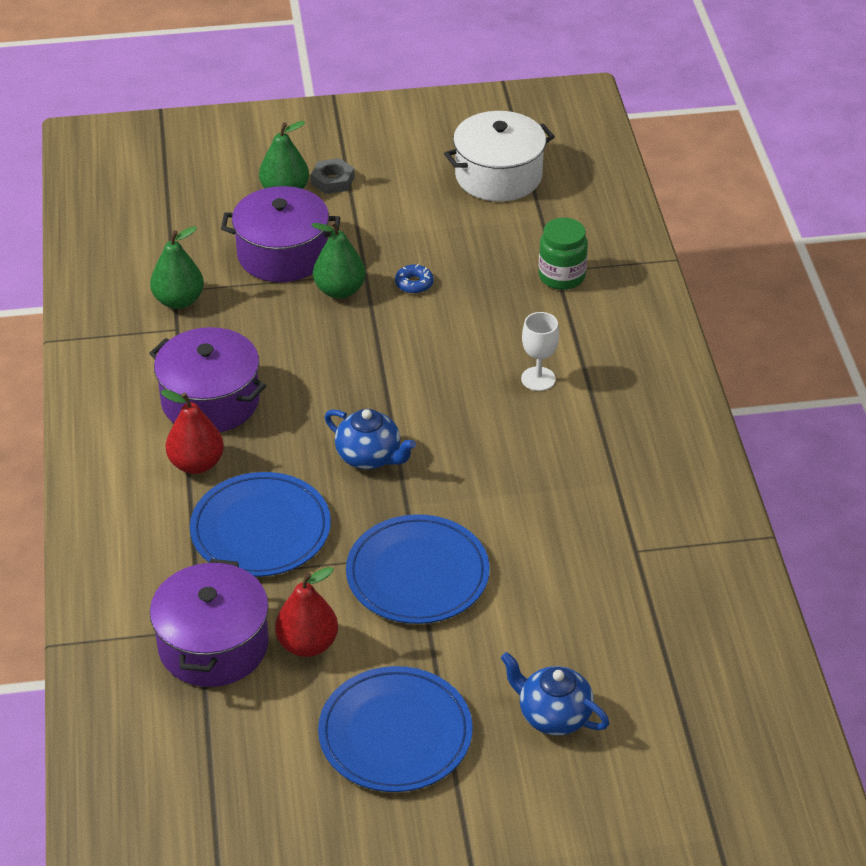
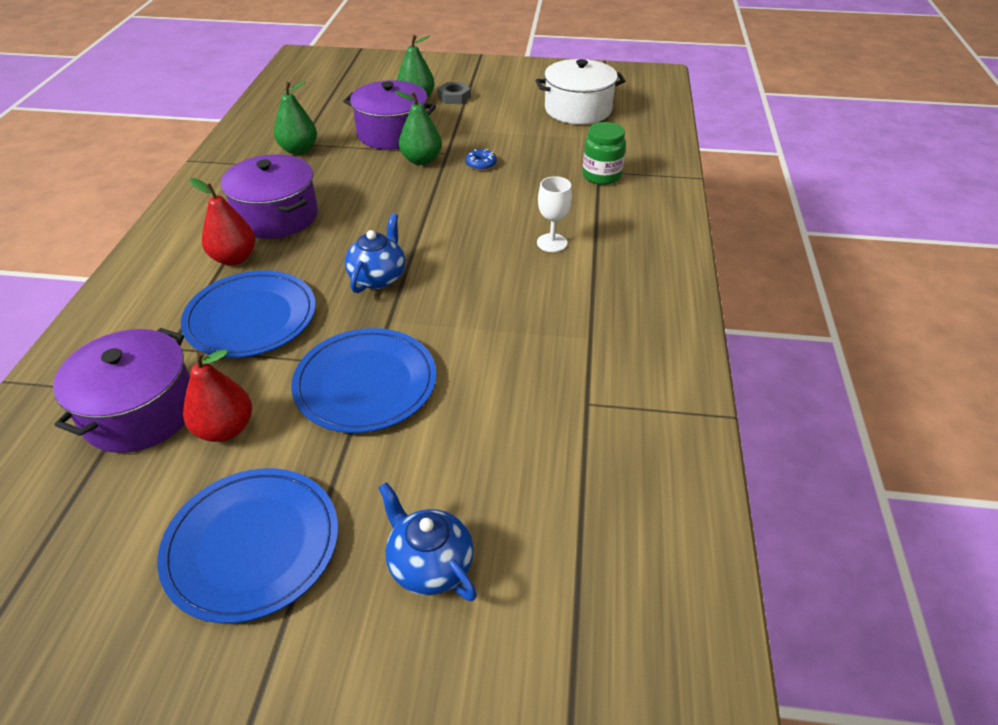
camera: 15 degrees right, 0 degrees up
(370, 457) = (378, 277): blue teapot -> blue teapot turned 120 degrees counterclockwise

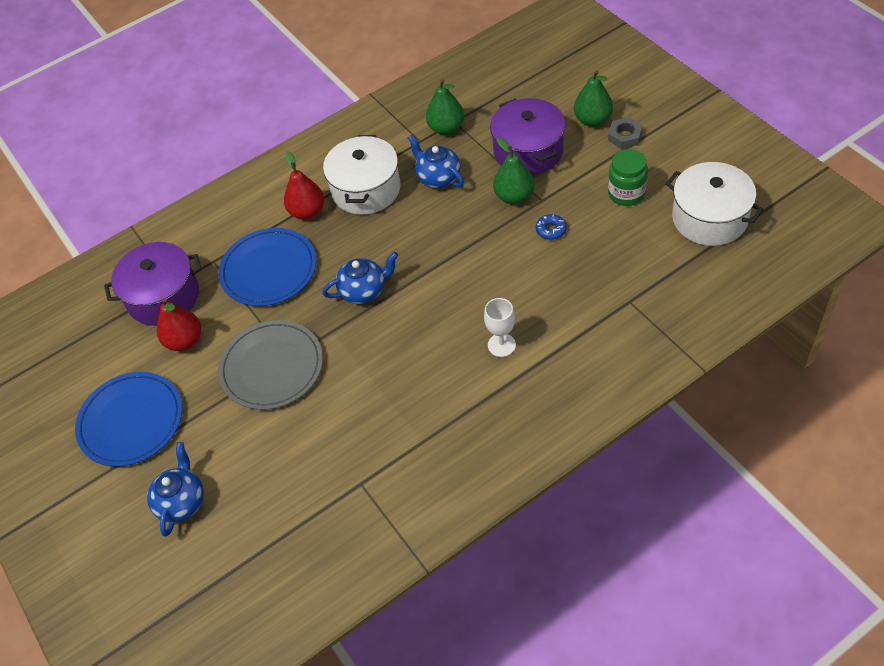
camera: 55 degrees right, 10 degrees up
(277, 216) = (366, 189): purple pot -> white pot
(337, 179) = (438, 177): none -> blue teapot
(365, 383) = (272, 367): blue plate -> grey plate
(601, 176) = (624, 307): green jar -> green jar (626, 193)

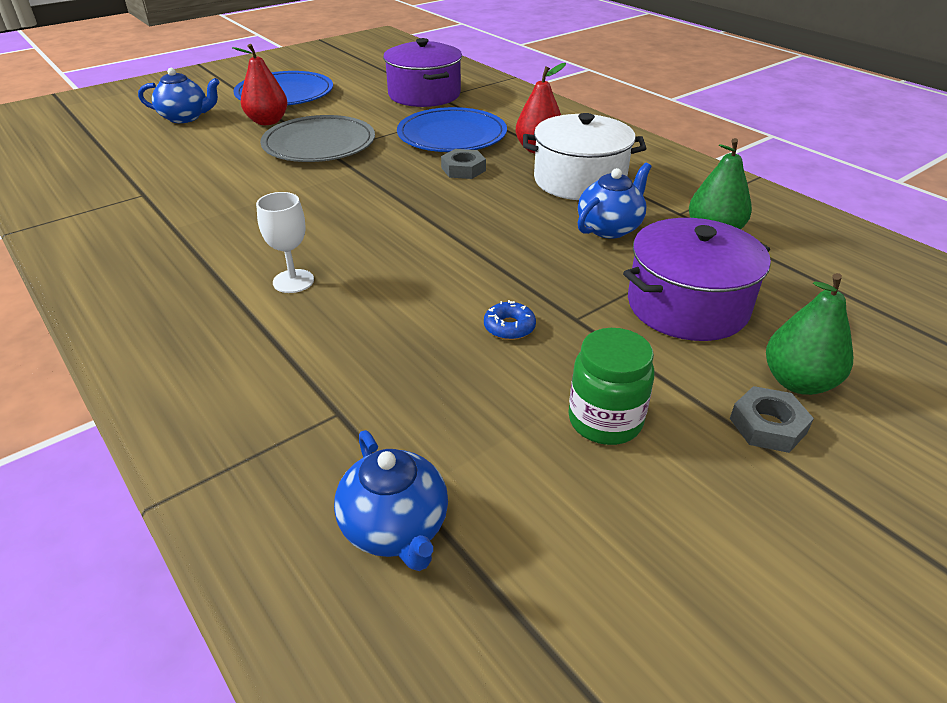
camera: 80 degrees right, 15 degrees down
(184, 341) = (367, 106): red pear -> red pear (267, 121)
(338, 259) = (463, 169): none -> grey nut
(364, 290) = (412, 186): blue teapot -> blue teapot (395, 528)
(514, 196) = (581, 292): green pear -> none
(709, 218) = (545, 556): white pot -> none

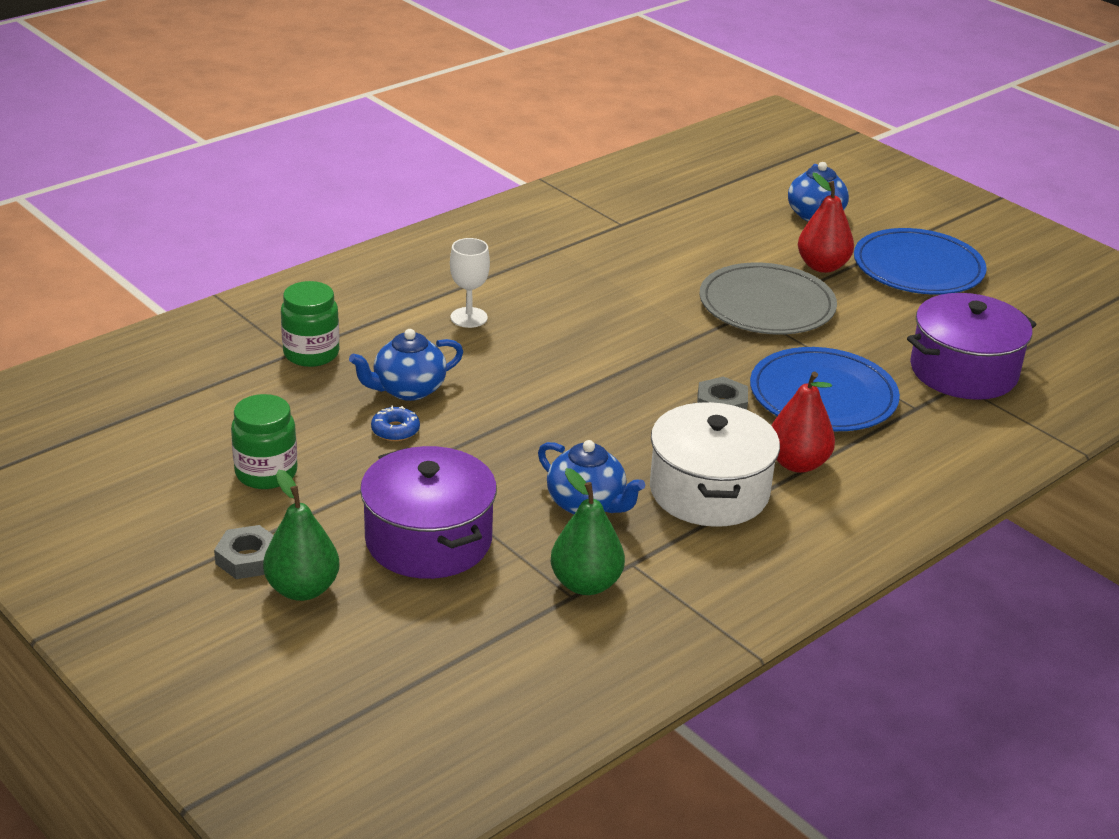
camera: 85 degrees right, 5 degrees down
(344, 395) = (311, 354): none -> green jar
(395, 528) = (178, 381): blue teapot -> blue teapot (408, 390)

